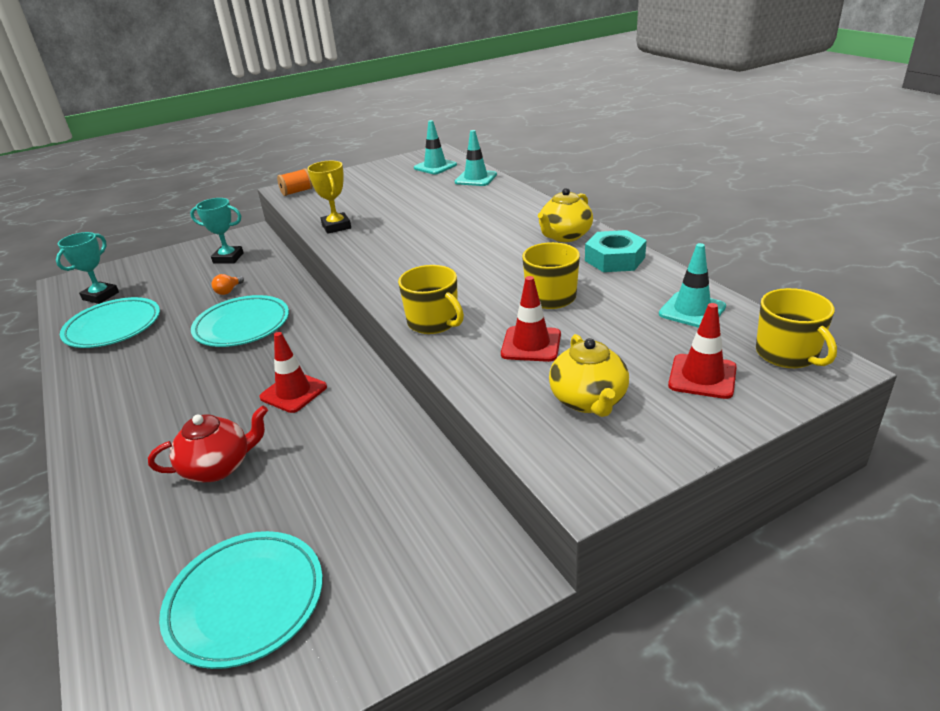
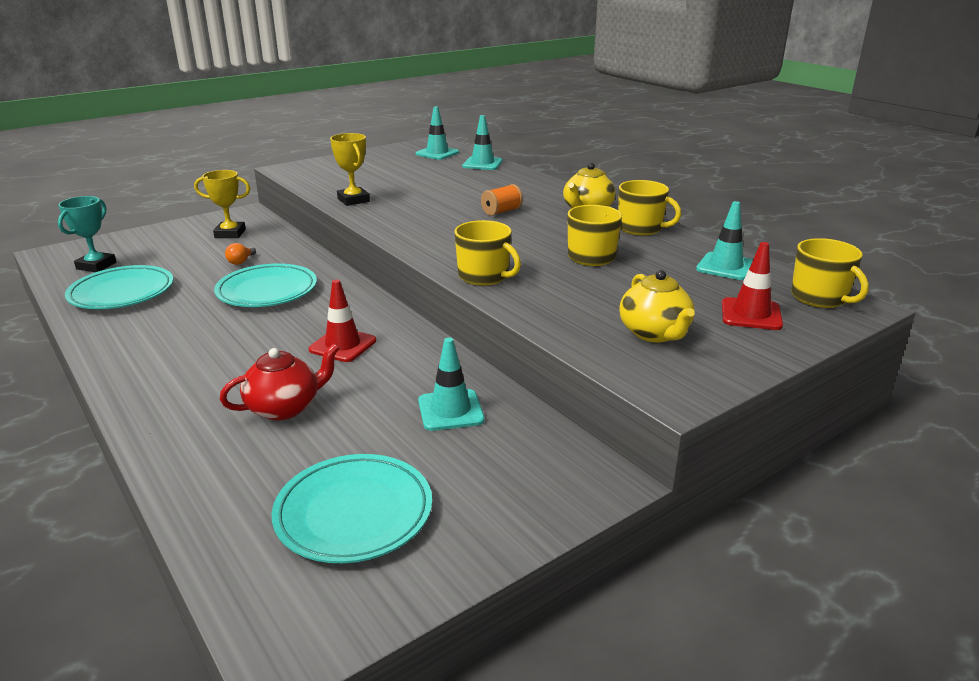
camera: 10 degrees left, 5 degrees down
(228, 258) = (230, 234): turquoise trophy -> yellow trophy
(297, 192) = (299, 171): orange spool -> orange spool (501, 211)
(374, 476) = (450, 410): none -> turquoise traffic cone
(531, 344) = (585, 292): red traffic cone -> none
(614, 259) = (641, 228): turquoise nut -> yellow mug

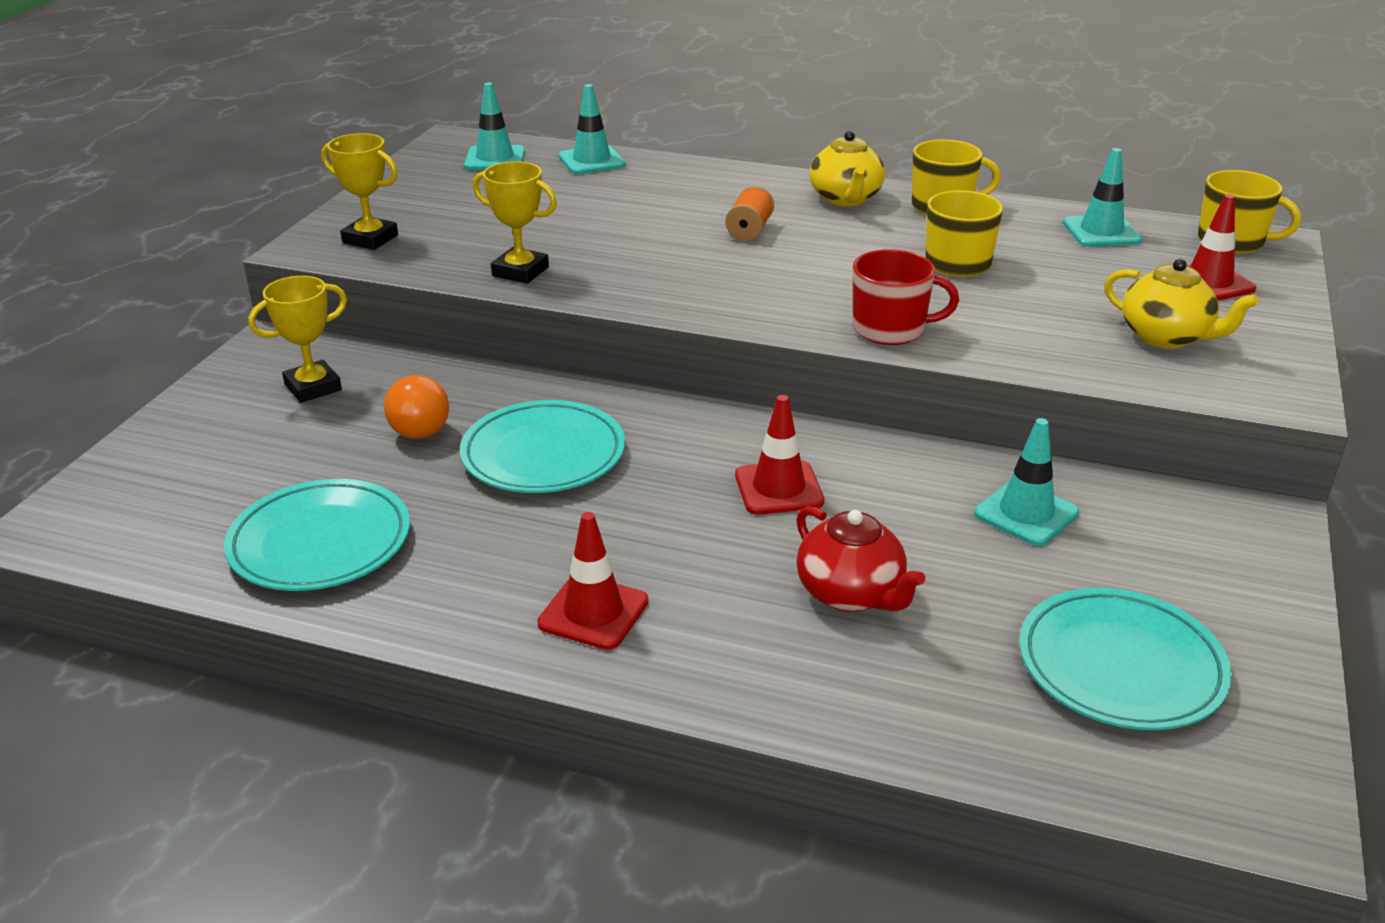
camera: 35 degrees left, 5 degrees up
(96, 266) = (181, 518): turquoise trophy -> none
(163, 364) = (593, 612): none -> red traffic cone
(241, 261) = (419, 425): orange light bulb -> orange light bulb, size x1.69
(285, 408) = (851, 594): red teapot -> red teapot turned 120 degrees clockwise
(317, 172) = (370, 239): none -> yellow trophy
(484, 276) = (890, 329): yellow mug -> red mug

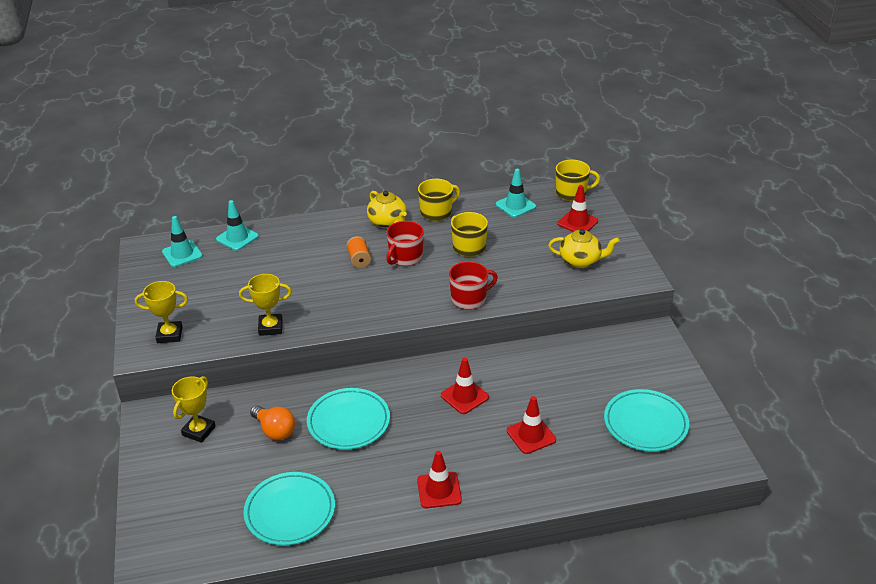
camera: 30 degrees left, 5 degrees up
(830, 247) = (405, 257): none -> red mug
(851, 594) = (531, 435): red teapot -> red traffic cone
(1026, 513) = (568, 367): turquoise traffic cone -> none

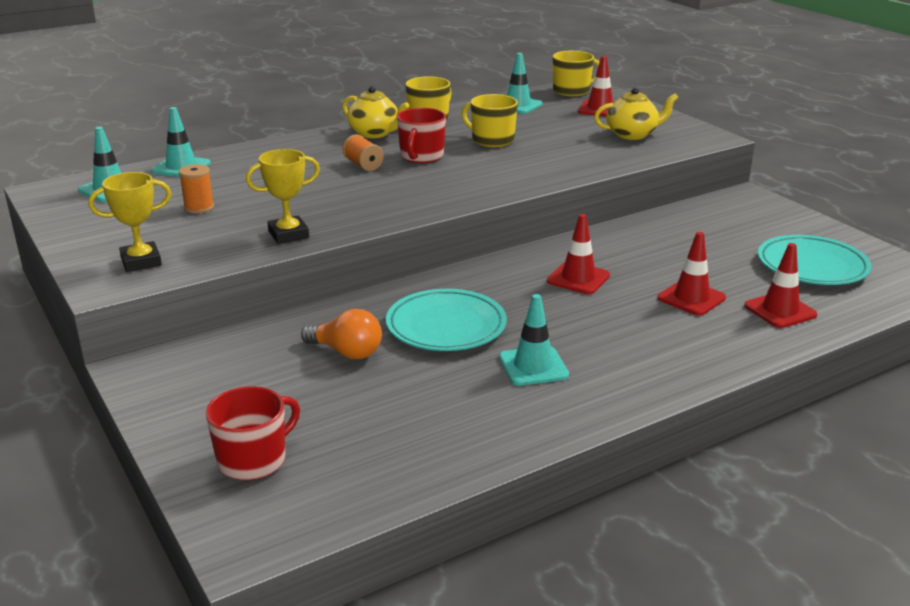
camera: 20 degrees left, 10 degrees down
(199, 431) = (231, 373): yellow trophy -> none
(228, 286) = (199, 207): none -> orange spool
(290, 512) = (433, 431): turquoise plate -> none
(382, 473) = (533, 366): none -> turquoise traffic cone
(439, 490) = (623, 368): red traffic cone -> red traffic cone (780, 310)
(469, 299) = (531, 177): red mug -> red mug (253, 460)

